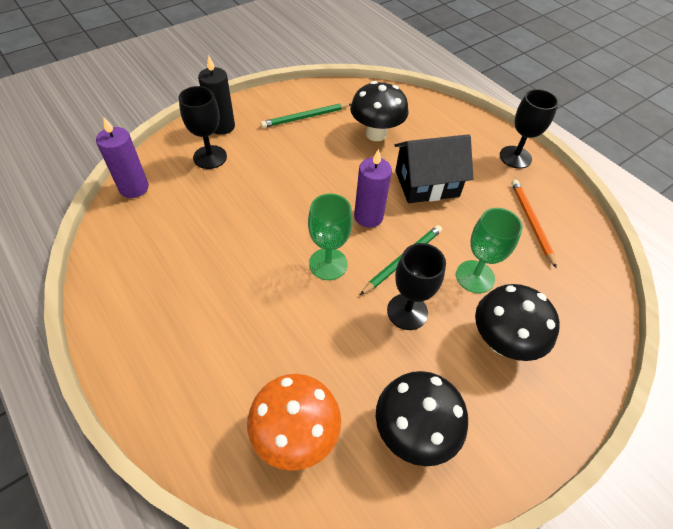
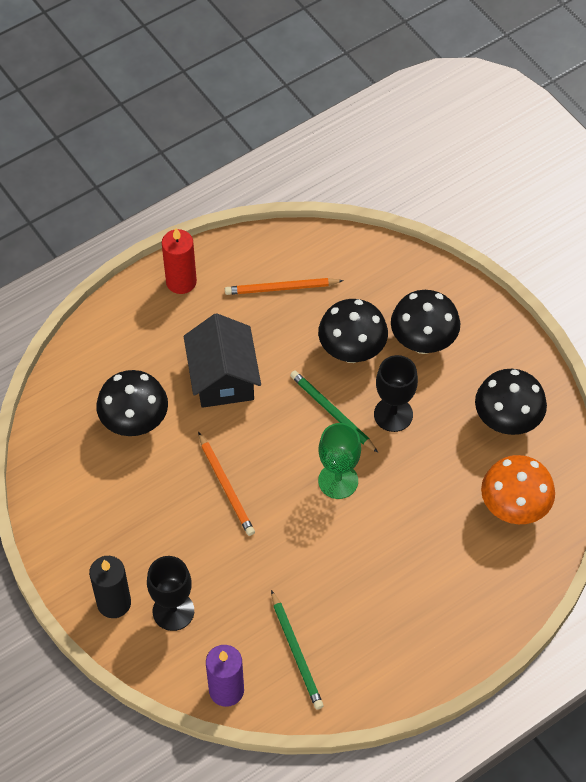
camera: 85 degrees left, 5 degrees up
(305, 117) = (99, 503): green pencil -> green pencil (296, 652)
(320, 186) = (226, 486): none -> orange pencil
(368, 217) = (273, 440): purple candle -> none
(475, 276) = (352, 351): green goblet -> black mushroom
(515, 157) = (181, 282): black goblet -> red candle

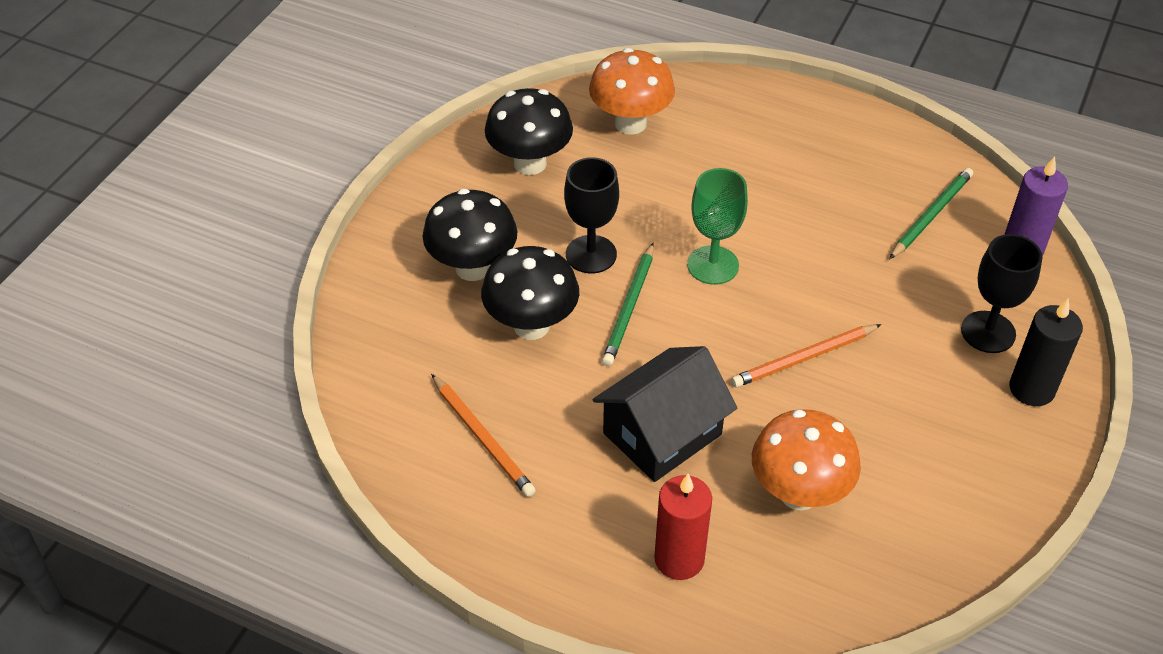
camera: 120 degrees left, 10 degrees down
(135, 423) = (799, 493): black mushroom -> orange mushroom
(181, 282) = (546, 558): red candle -> red candle (679, 559)
(226, 486) = (804, 358): orange pencil -> orange pencil turned 150 degrees counterclockwise

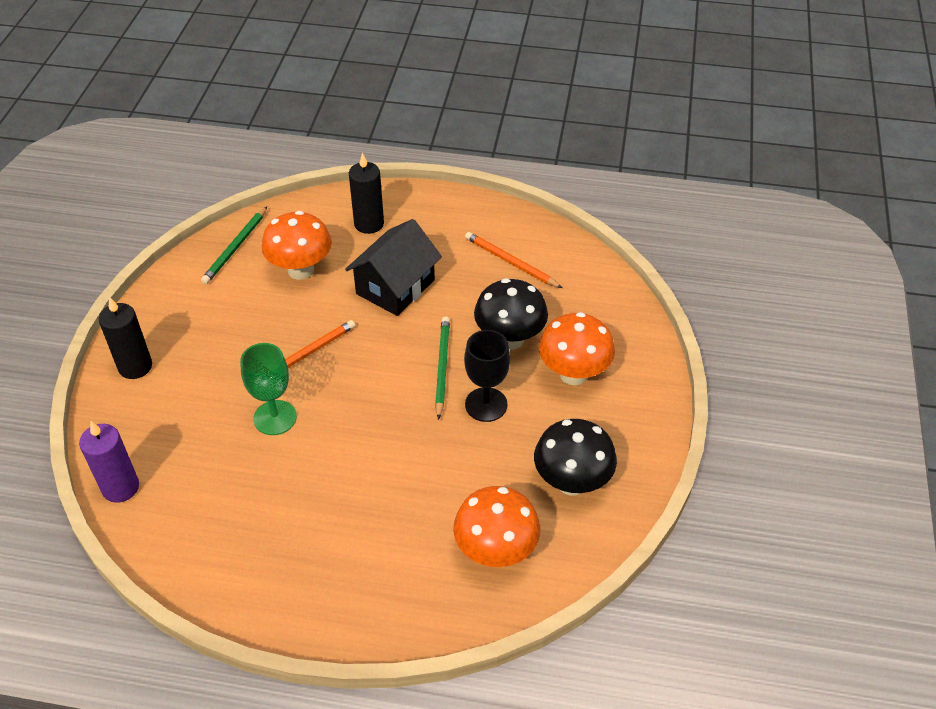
camera: 165 degrees right, 0 degrees up
(473, 267) = (573, 374): black mushroom -> orange mushroom
(679, 559) = (369, 224): red candle -> black candle
(713, 265) = (385, 416): green goblet -> green goblet (275, 418)
(931, 215) = (199, 506): green pencil -> green pencil (235, 248)
(988, 332) = (162, 404): black goblet -> none

